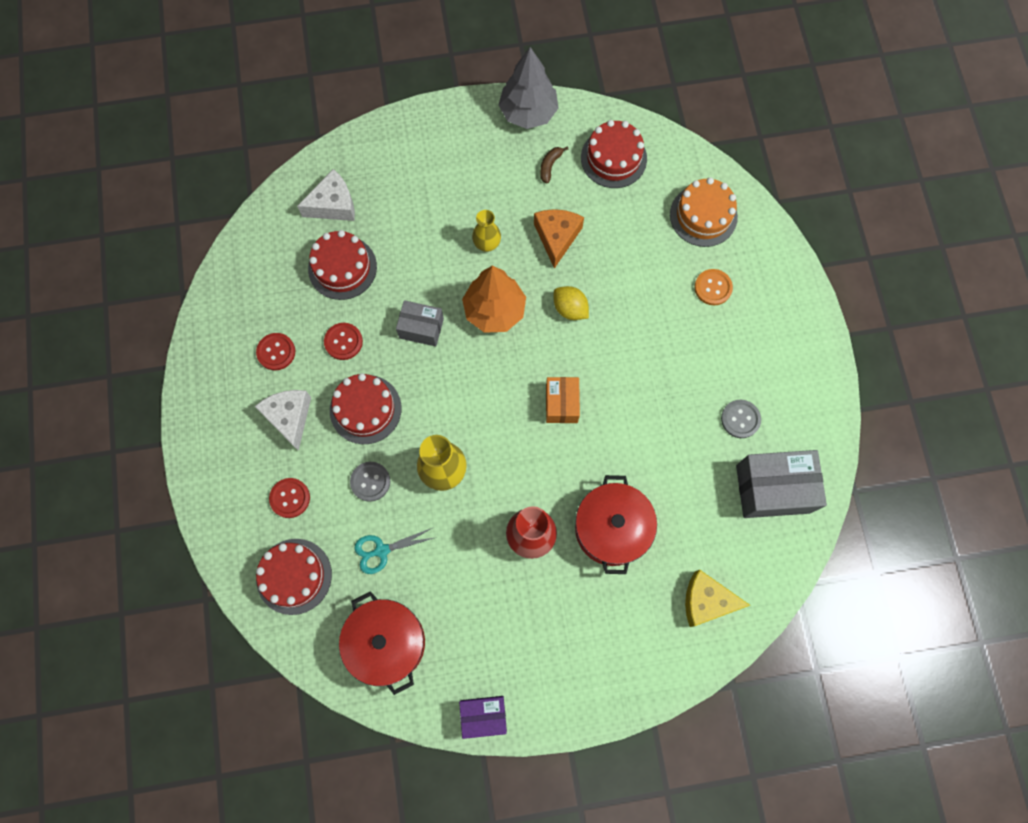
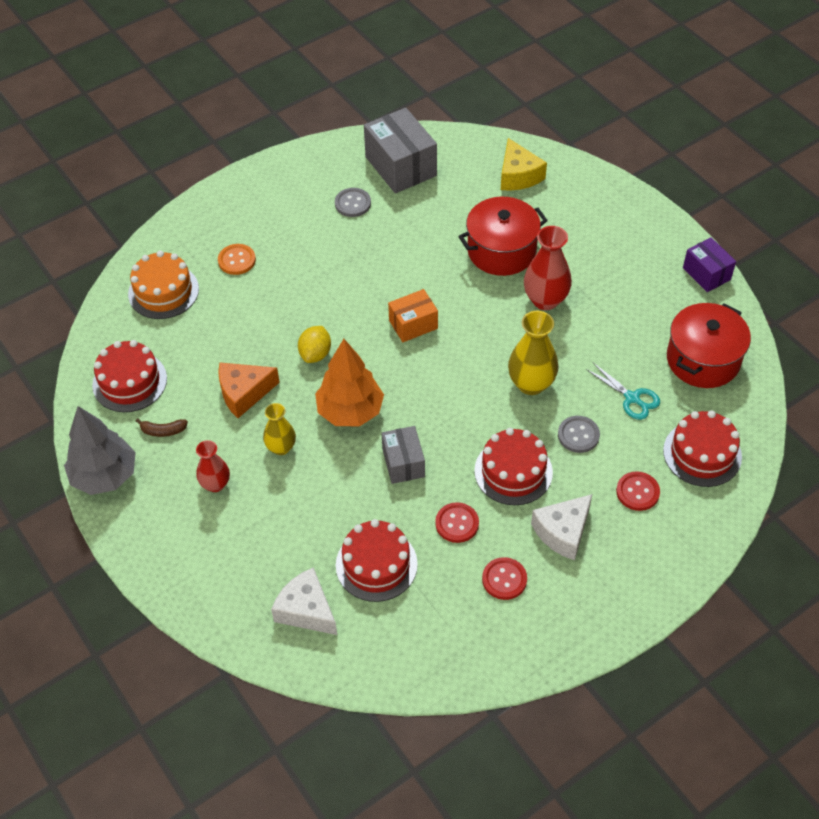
camera: 115 degrees left, 20 degrees down
(478, 185) = (215, 484): none -> red vase

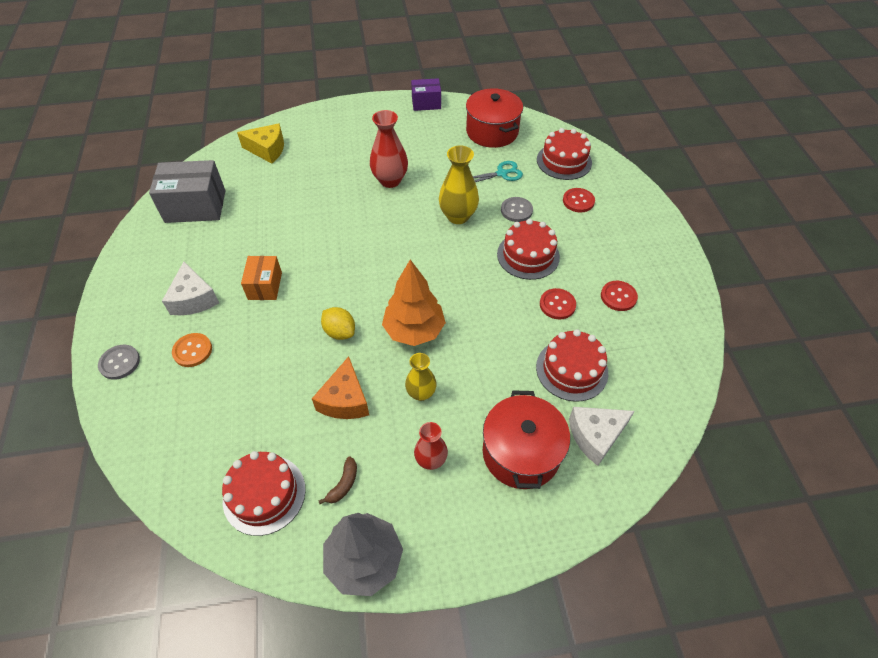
camera: 65 degrees left, 0 degrees up
(163, 291) = (178, 424): orange cake -> none
(353, 203) = (204, 249): grey button -> grey button (120, 363)
(403, 463) = (485, 315): grey box -> none
(413, 324) = (357, 259): orange box -> orange box (265, 286)
(501, 251) = (328, 184): red pot -> red pot (521, 452)
(563, 532) = (592, 250): white cheese -> white cheese (193, 299)

